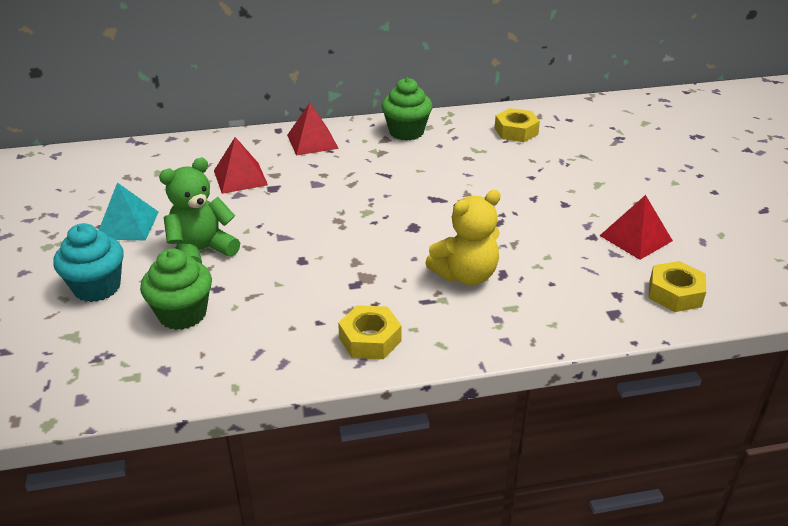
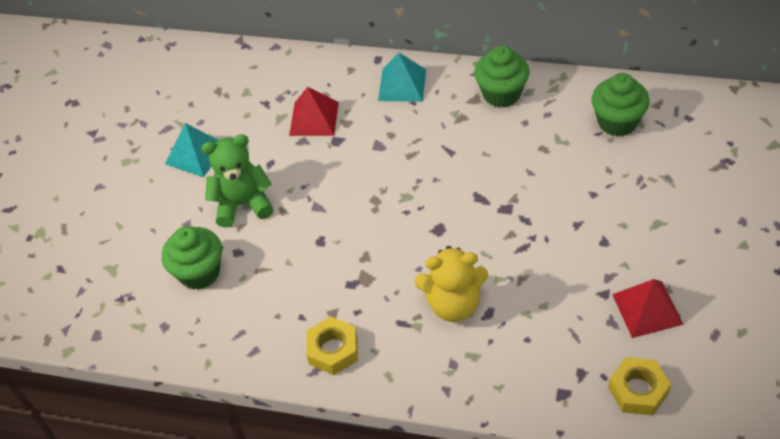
camera: 30 degrees right, 15 degrees up
(97, 287) = (147, 221): turquoise cupcake -> none
(312, 141) = (402, 85): red pyramid -> turquoise pyramid
(516, 131) = (617, 122): yellow nut -> green cupcake

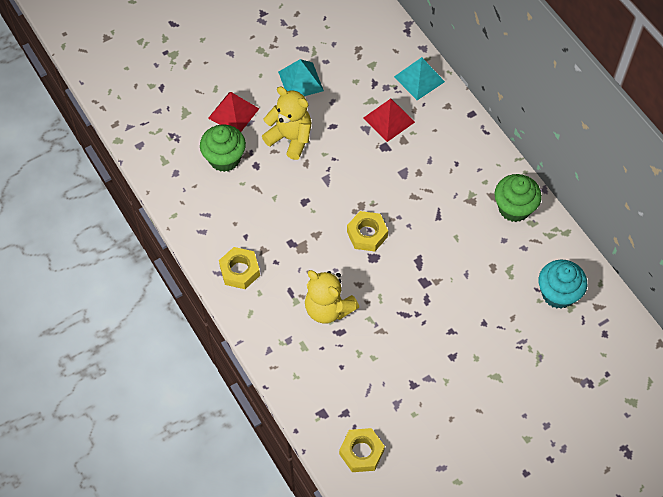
camera: 40 degrees right, 10 degrees up
(243, 204) = (290, 138): green teddy bear -> yellow teddy bear
(402, 85) = (464, 145): turquoise pyramid -> turquoise pyramid (419, 79)
(409, 217) = (367, 234): none -> yellow nut
(617, 122) = (558, 294): green cupcake -> turquoise cupcake
(647, 309) = (424, 417): red pyramid -> red pyramid (233, 113)

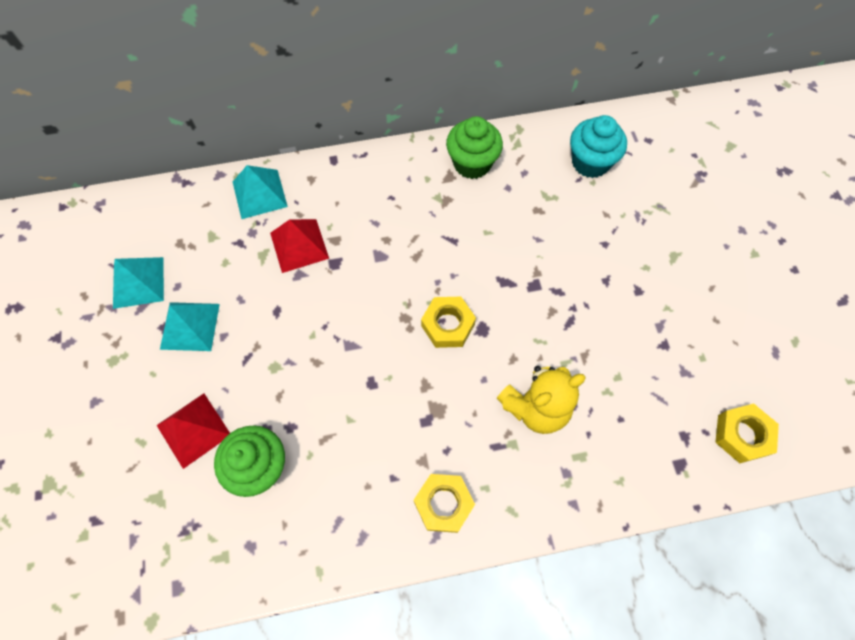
camera: 70 degrees left, 5 degrees up
(290, 138) = (270, 368): yellow teddy bear -> none
(319, 38) = (138, 282): none -> turquoise pyramid

